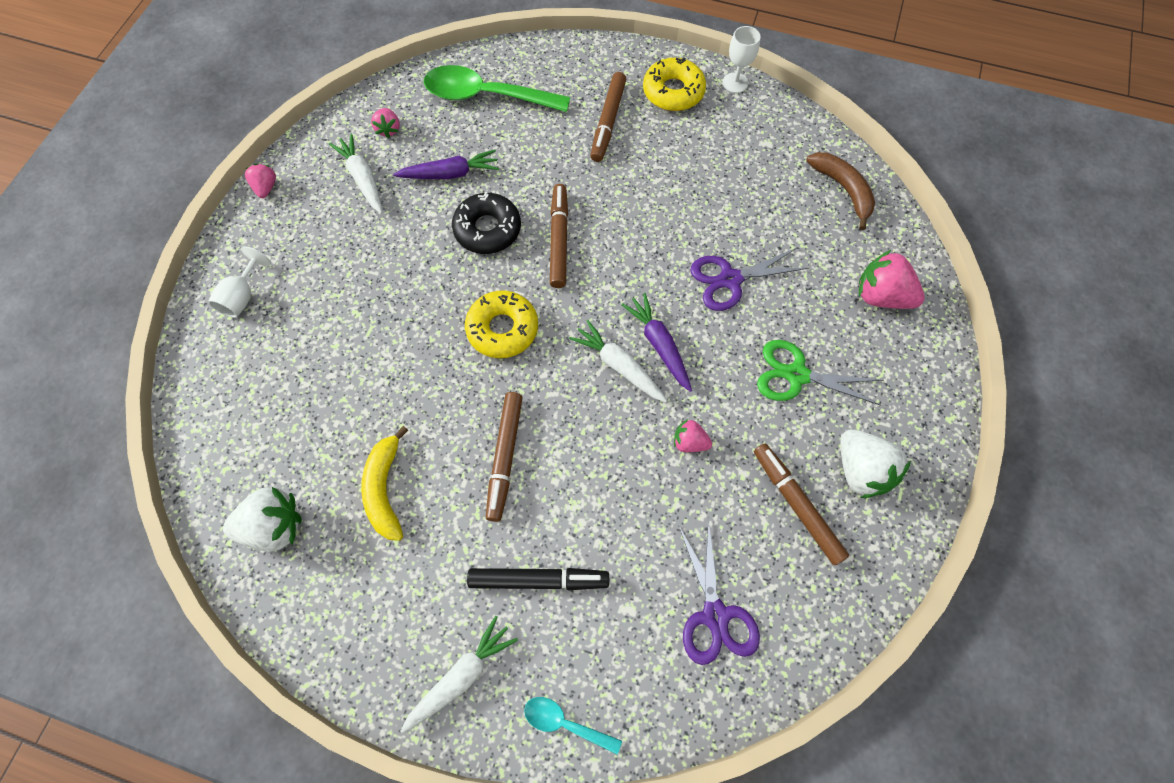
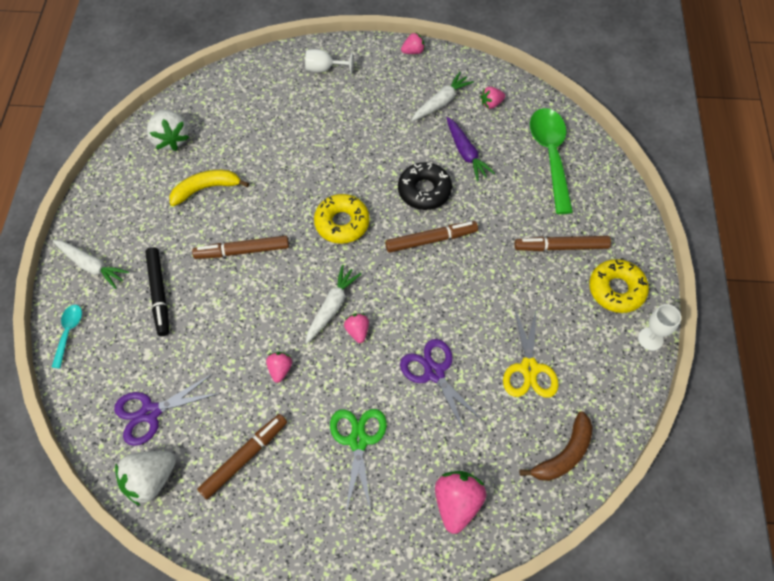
camera: 75 degrees right, 5 degrees down
(659, 345) = (357, 331): purple carrot -> pink strawberry
(744, 191) = (529, 368): none -> yellow scissors
(861, 470) = (284, 505): white strawberry -> white strawberry (150, 479)

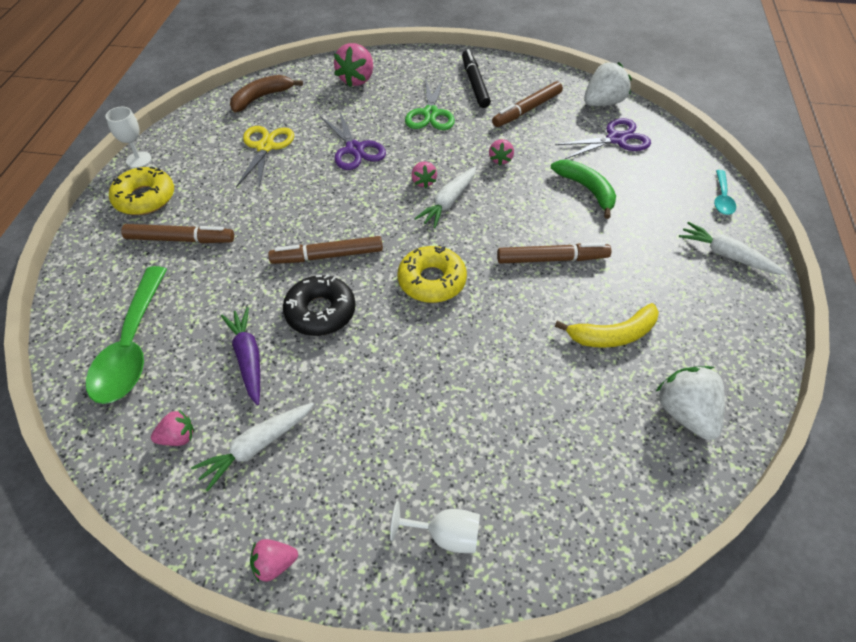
camera: 175 degrees left, 10 degrees down
(159, 294) = (638, 224): black marker -> black marker (475, 84)
(197, 333) = (587, 189): none -> green banana

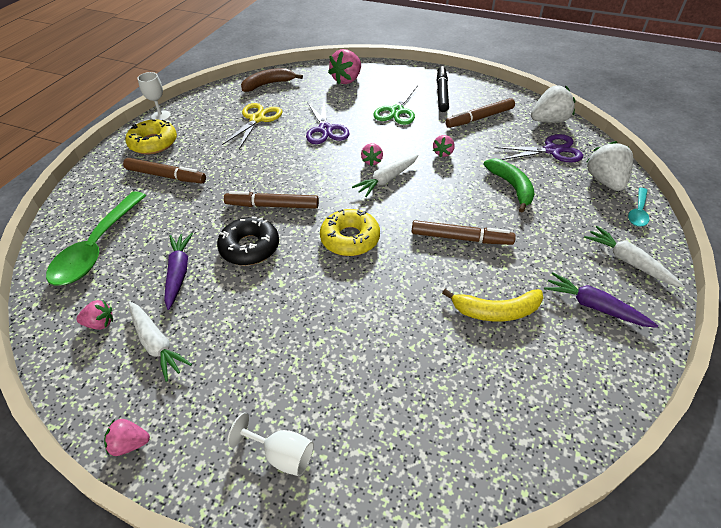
camera: 15 degrees right, 5 degrees down
(257, 447) = (156, 343): white carrot -> white carrot turned 105 degrees counterclockwise
(685, 413) = (544, 395): white strawberry -> white strawberry (605, 181)
(707, 311) = (594, 306): none -> purple carrot

